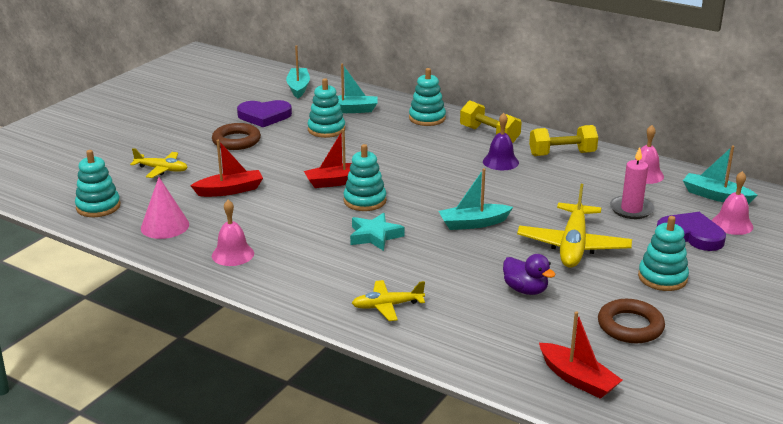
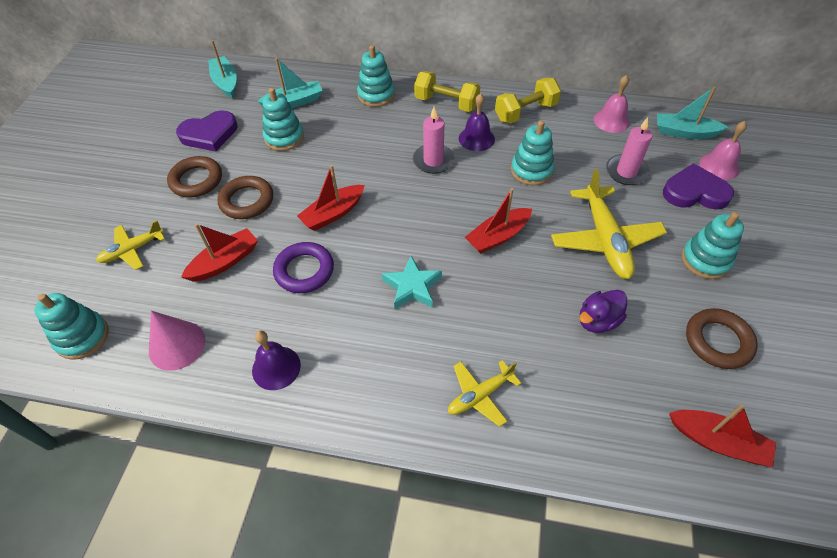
camera: 20 degrees left, 25 degrees up
(162, 169) = (132, 250): yellow plane -> yellow plane turned 150 degrees clockwise
(232, 254) = (276, 367): pink bell -> purple bell
(270, 160) = (247, 201): none -> brown ring
(290, 208) = (304, 270): none -> purple ring
(365, 201) = (375, 235): turquoise stacking toy -> turquoise stacking toy (531, 170)
(449, 168) = (433, 161): none -> pink candle
(473, 223) = (498, 236): turquoise boat -> red boat
(525, 290) = (597, 321): purple duck -> purple duck turned 120 degrees clockwise

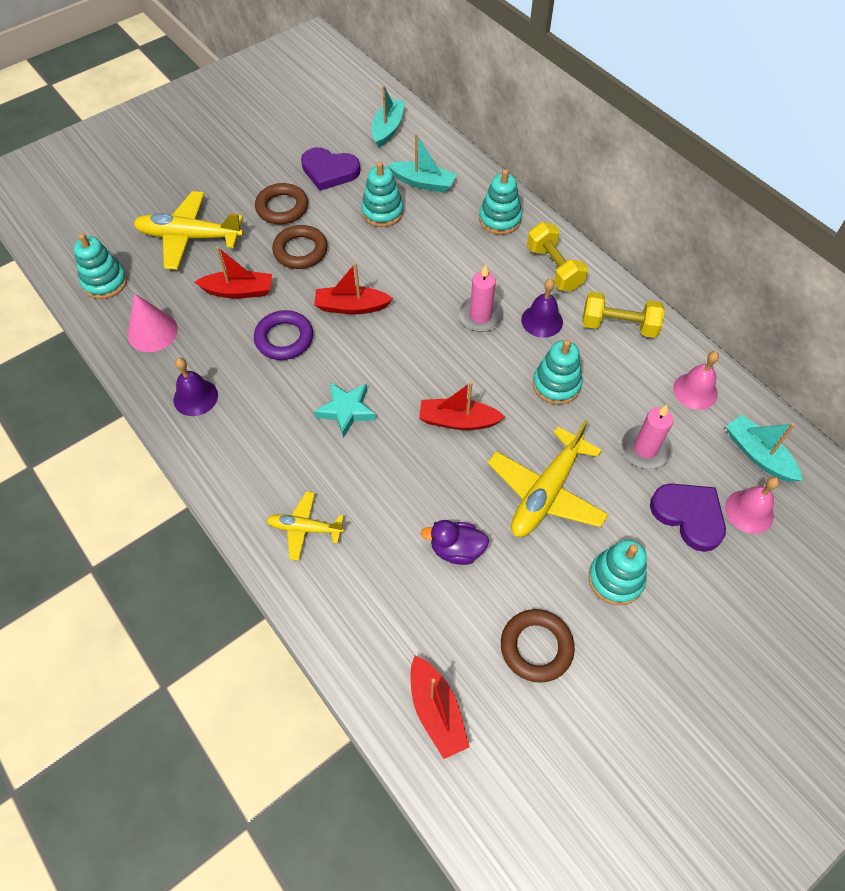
camera: 40 degrees right, 5 degrees up
(132, 250) = (189, 237): yellow plane -> yellow plane, size x1.75

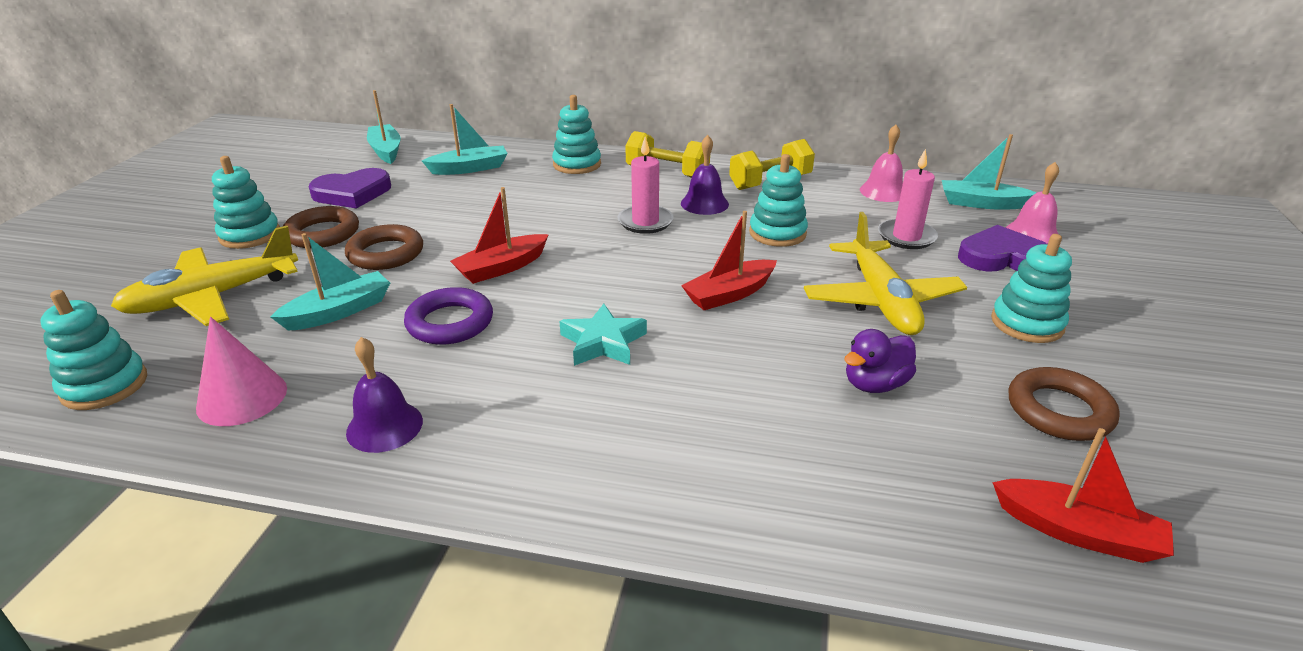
camera: 40 degrees left, 25 degrees down
(239, 291) = (339, 311): red boat -> turquoise boat
(304, 528) = (694, 466): yellow plane -> none
(382, 212) = (450, 198): turquoise stacking toy -> turquoise stacking toy (250, 235)

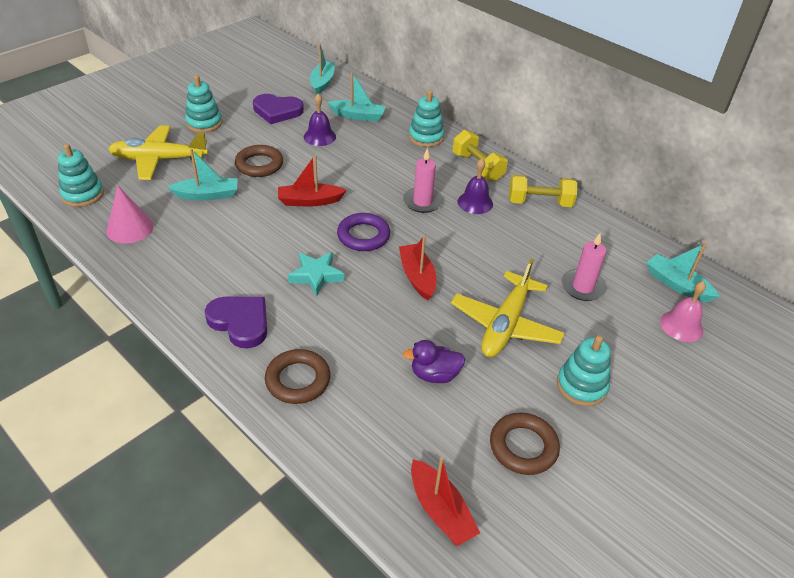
camera: 30 degrees right, 10 degrees up
(322, 233) = (239, 136): brown ring -> brown ring (298, 380)
(384, 426) = (175, 274): purple bell -> purple bell (319, 136)
(450, 322) = (252, 227): purple ring -> purple ring (363, 236)
(729, 294) = (417, 277): red boat -> red boat turned 75 degrees clockwise
(777, 233) = (497, 246): turquoise stacking toy -> none
(883, 191) = (613, 243): pink bell -> none
(1002, 257) = (632, 333): purple heart -> purple heart (240, 322)

